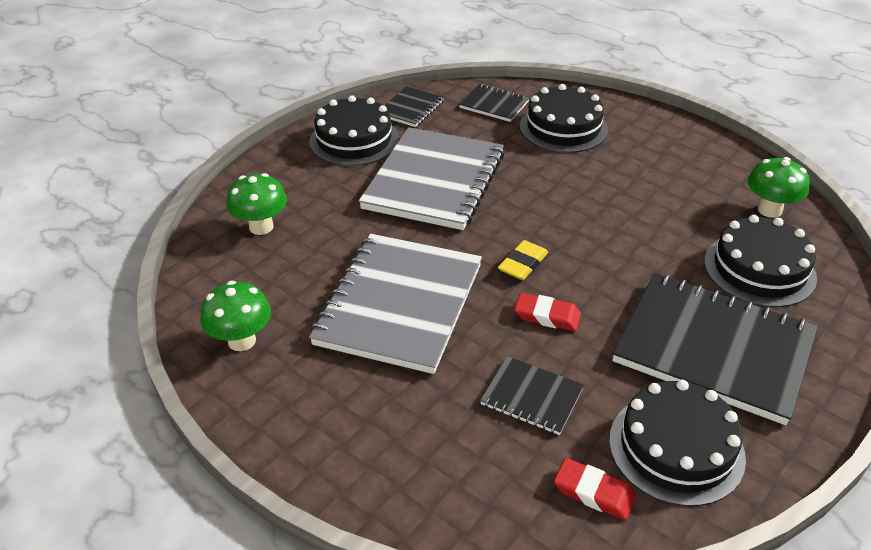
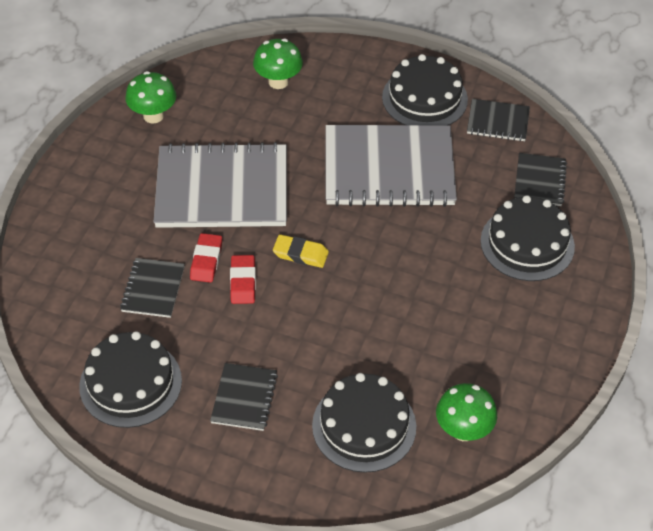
camera: 70 degrees right, 10 degrees up
(594, 492) = (77, 340): red eraser -> red eraser (206, 260)
(713, 349) = (244, 398): black notebook -> black notebook, size x0.47

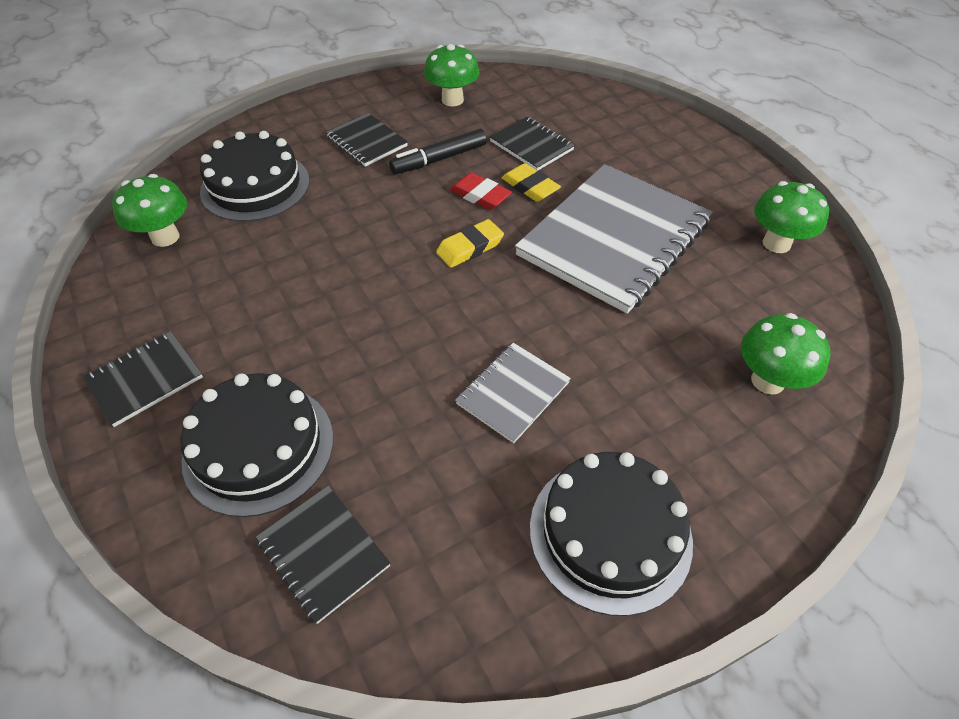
camera: 130 degrees right, 0 degrees up
(130, 383) = (452, 100): black cake -> green mushroom
(206, 260) = (530, 187): red eraser -> yellow eraser
(223, 334) = (439, 159): none -> black marker
(389, 169) = (513, 393): grey notebook -> grey notebook, size x0.47
(498, 122) = (479, 598): black notebook -> black notebook (145, 379)

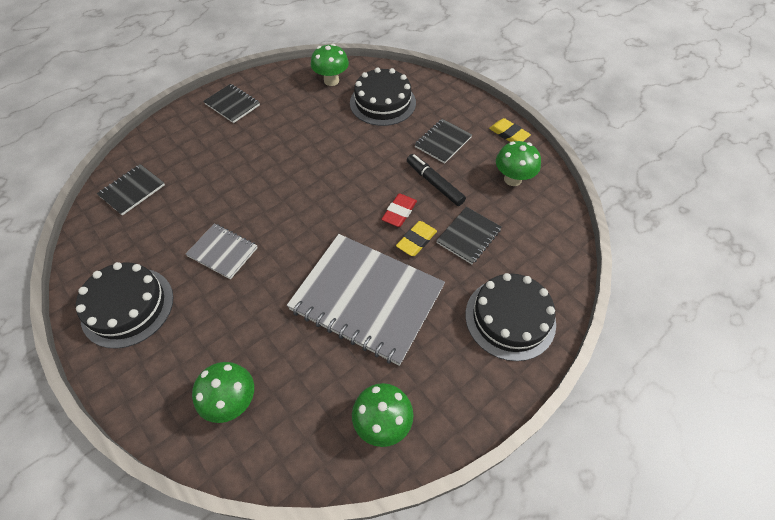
camera: 80 degrees right, 5 degrees up
(259, 447) = (191, 154): black cake -> black cake (510, 318)
(470, 247) = (344, 214): yellow eraser -> yellow eraser (508, 134)

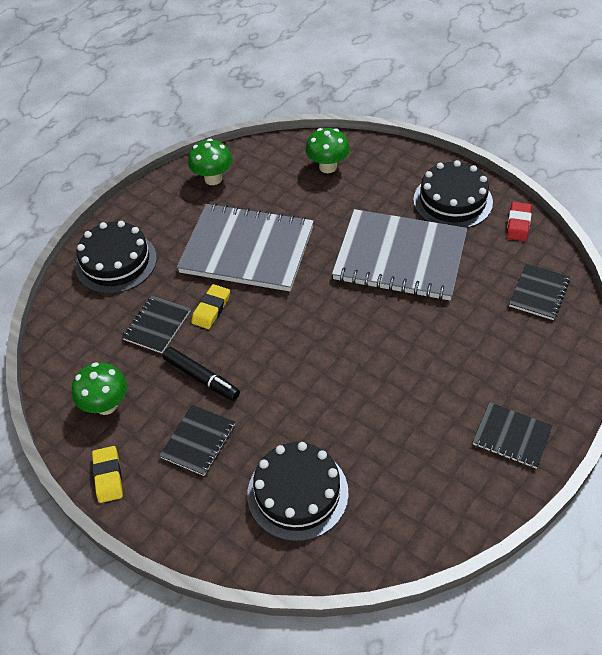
camera: 170 degrees right, 5 degrees down
(223, 252) = (400, 257): grey notebook -> grey notebook, size x2.11
(331, 81) = (391, 520): green mushroom -> none
(399, 212) = (235, 334): red eraser -> red eraser (518, 224)
(508, 134) = (108, 476): yellow eraser -> yellow eraser turned 45 degrees clockwise

